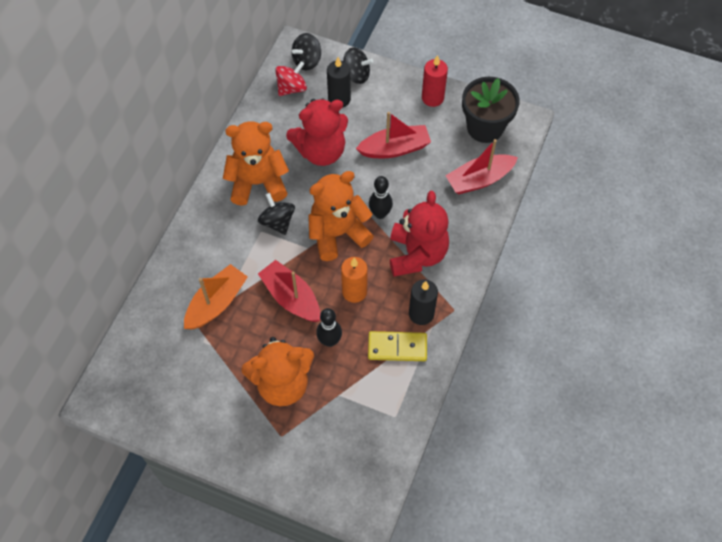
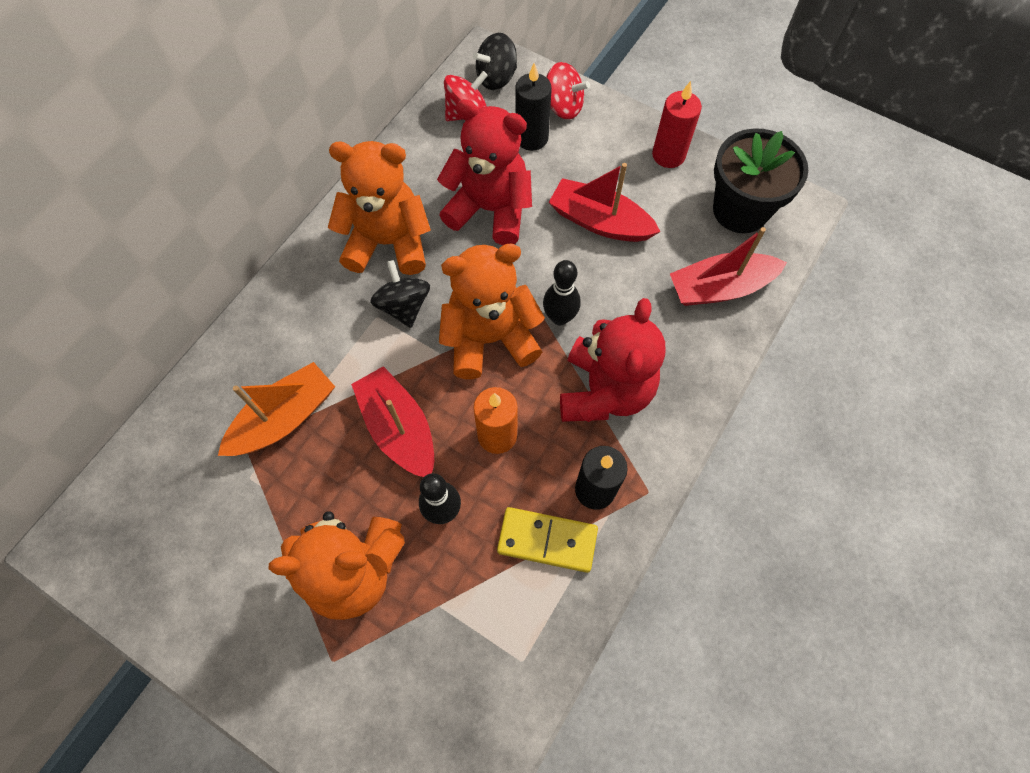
camera: 10 degrees right, 5 degrees up
(321, 151) = (490, 209): red teddy bear -> red teddy bear turned 150 degrees counterclockwise
(356, 75) = (563, 107): black spinning top -> red spinning top
(395, 148) = (599, 222): red boat -> red boat turned 150 degrees counterclockwise

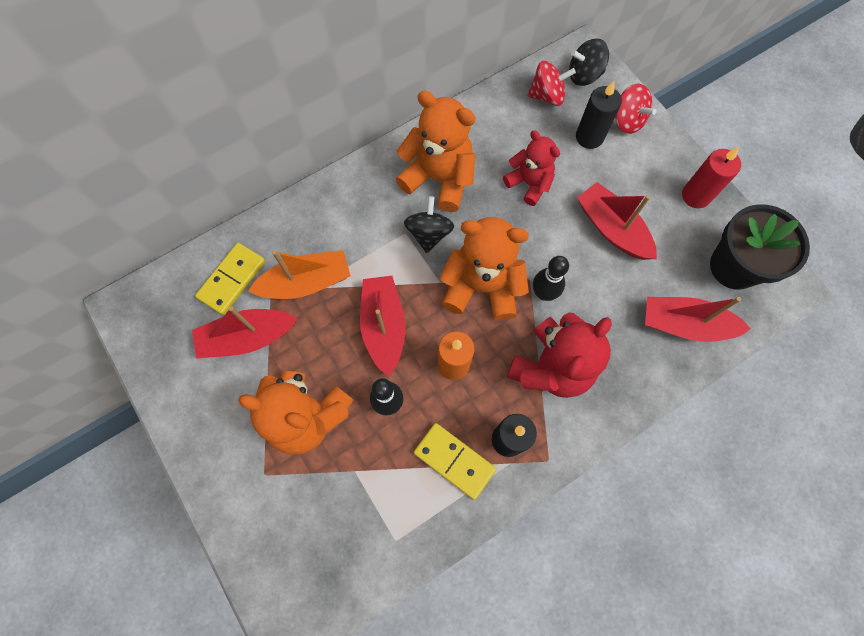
camera: 25 degrees right, 5 degrees up
(191, 453) = (232, 279): none -> yellow domino
(240, 512) = (247, 337): none -> red boat
(490, 209) = (529, 183): red teddy bear -> red teddy bear, size x0.63

